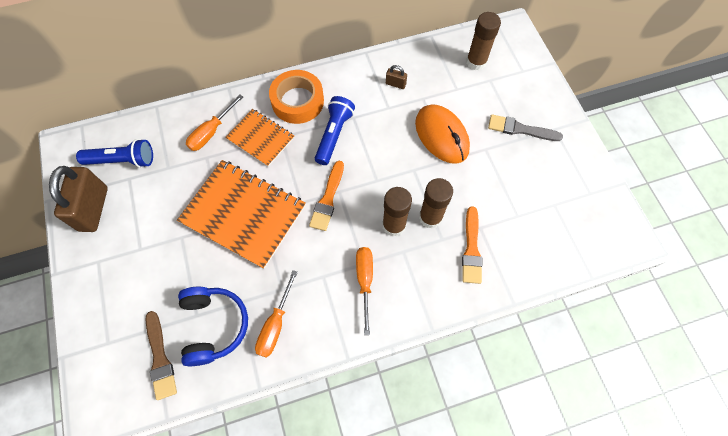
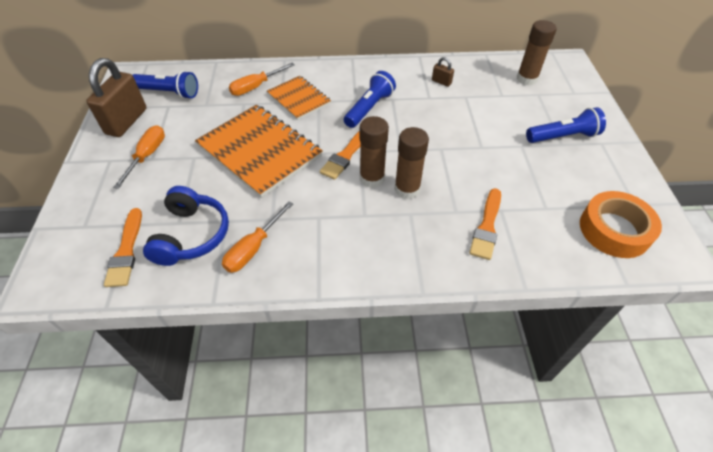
camera: 15 degrees right, 15 degrees down
(160, 358) = (126, 251): brown brush -> orange brush
(297, 101) = (343, 79): orange tape -> orange tape (614, 230)
(364, 281) = (361, 230): orange screwdriver -> orange screwdriver (147, 156)
(430, 217) = (448, 190): brown glue stick -> brown glue stick (372, 178)
(441, 136) = (477, 127): orange mouse -> none
(520, 129) = (563, 137): grey brush -> blue flashlight

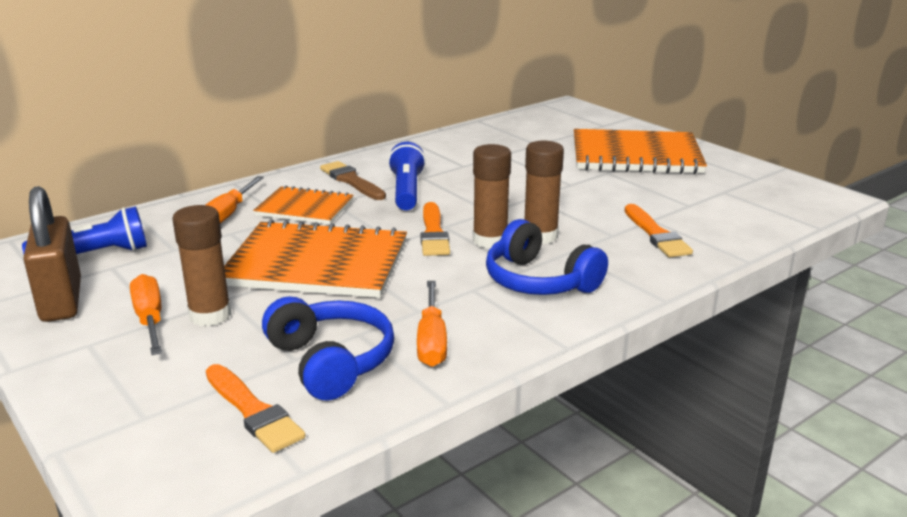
camera: 35 degrees left, 25 degrees down
(347, 85) = (351, 181): none -> brown brush
(363, 231) = (539, 281): none -> blue headphones
(441, 82) = (460, 151): brown padlock -> none
(526, 79) = (545, 127): brown glue stick -> brown glue stick (210, 315)
(563, 137) = (636, 155): blue flashlight -> orange notebook
(614, 230) = (763, 199): orange tape -> none

